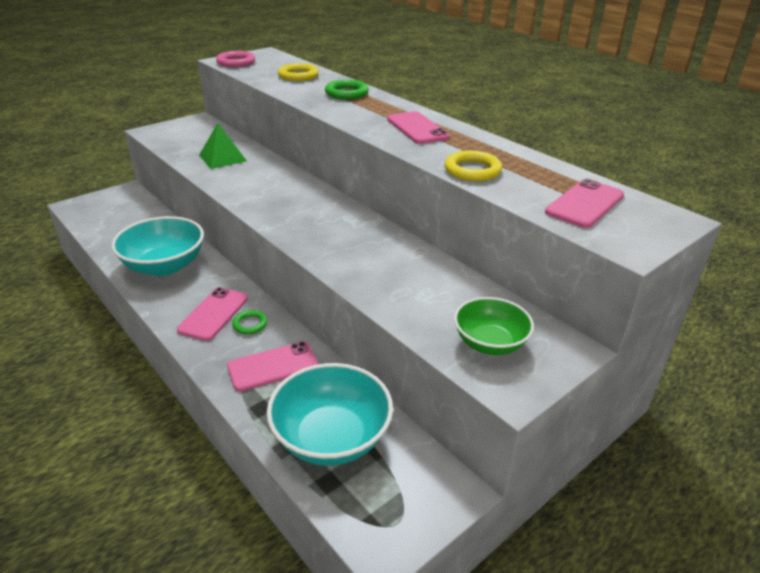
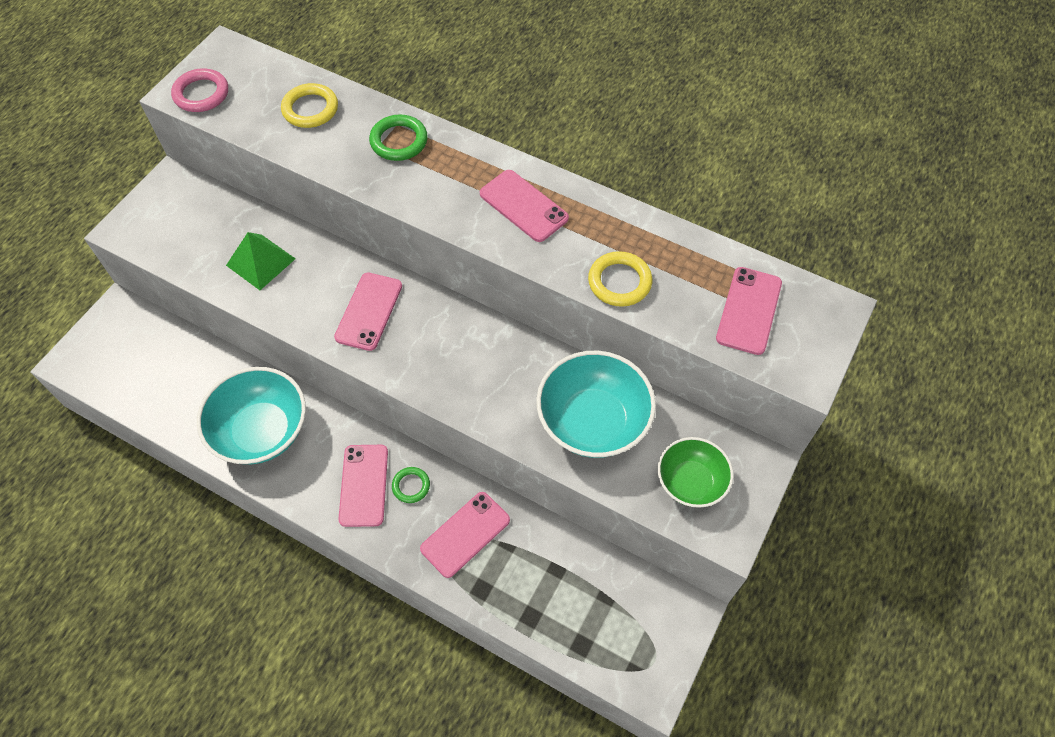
camera: 20 degrees left, 25 degrees up
(277, 192) = (369, 311): none -> pink phone
(331, 438) = (562, 598): turquoise bowl -> turquoise bowl (593, 421)

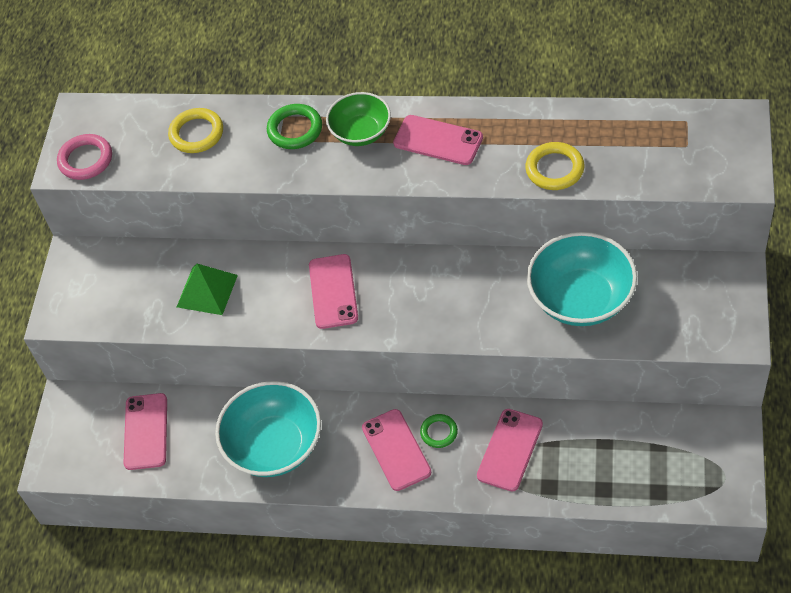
camera: 15 degrees left, 5 degrees down
(690, 482) = (687, 311): green bowl -> green bowl (361, 132)
(748, 310) = (672, 149): pink phone -> pink phone (146, 431)

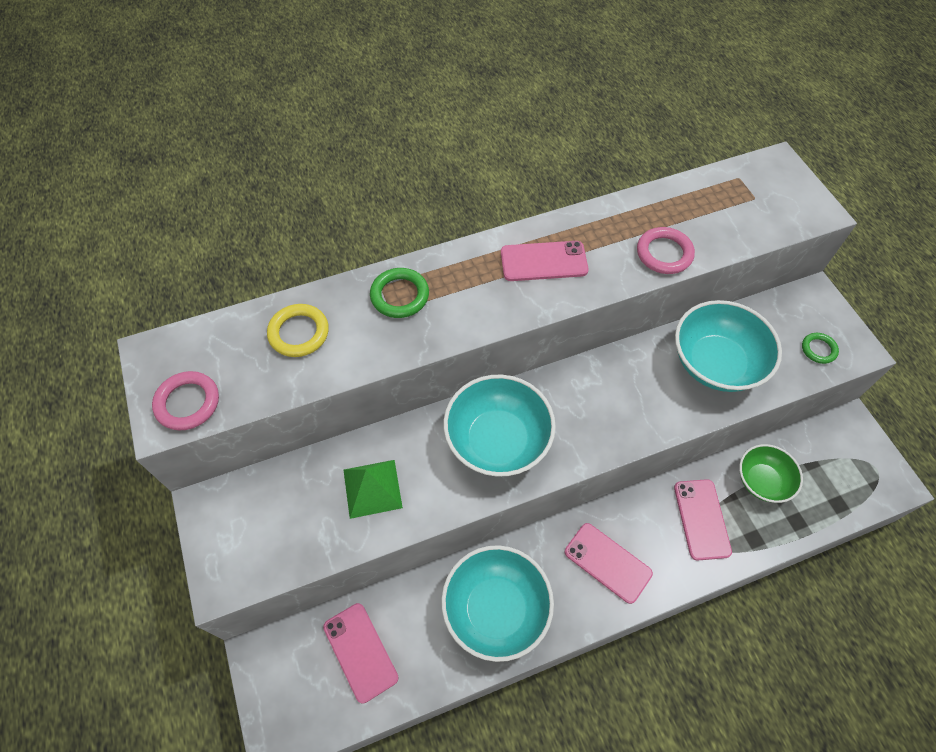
camera: 35 degrees left, 5 degrees up
(333, 291) = (497, 440): pink phone -> turquoise bowl
(361, 132) = (466, 277): green bowl -> green bowl (762, 481)
(439, 432) = (633, 529): green ring -> green ring (818, 349)
(554, 169) = (664, 253): yellow ring -> pink ring

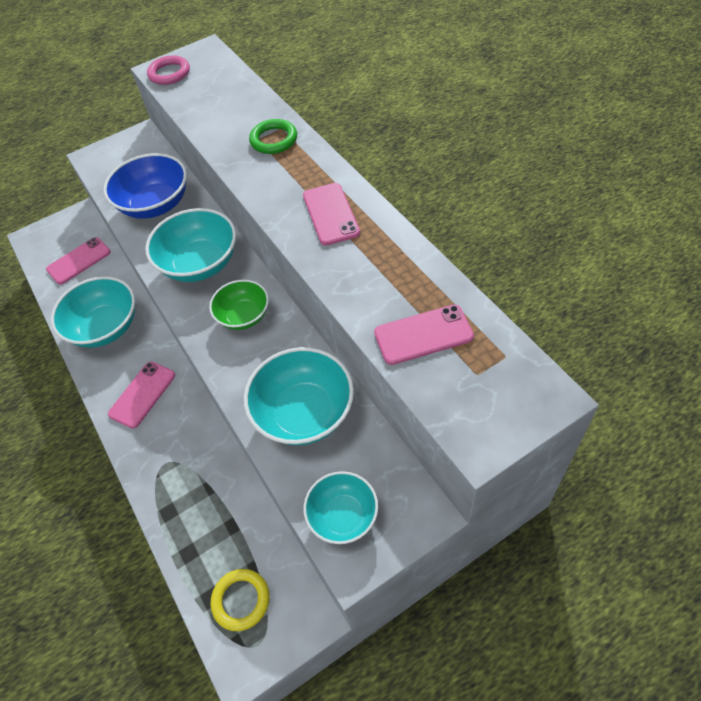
camera: 85 degrees right, 5 degrees down
(299, 333) = (230, 101): yellow ring -> yellow ring (241, 600)
(372, 488) = (155, 205): green pyramid -> blue bowl
(664, 253) = (365, 299): pink ring -> none
(701, 519) = (185, 464): pink phone -> pink phone (423, 335)
(762, 481) = (229, 517): green bowl -> green bowl (243, 316)
(818, 349) = (343, 516): green ring -> turquoise bowl

